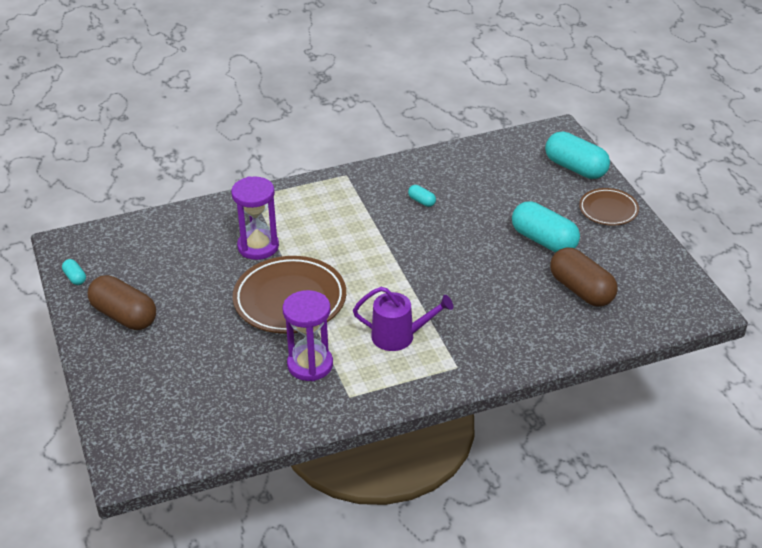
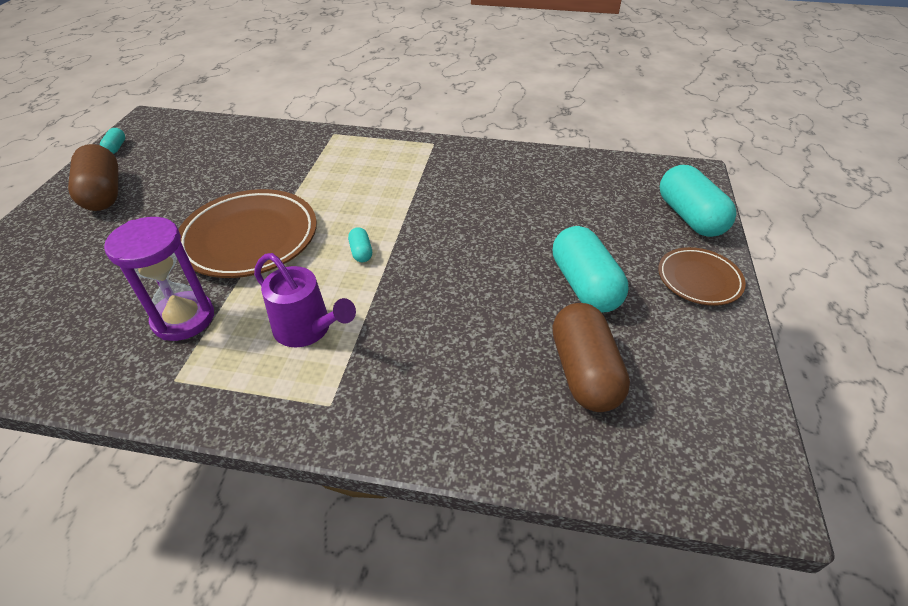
camera: 30 degrees right, 5 degrees up
(258, 246) = (284, 177): purple hourglass -> none
(421, 201) = (482, 191): turquoise capsule -> turquoise capsule (361, 252)

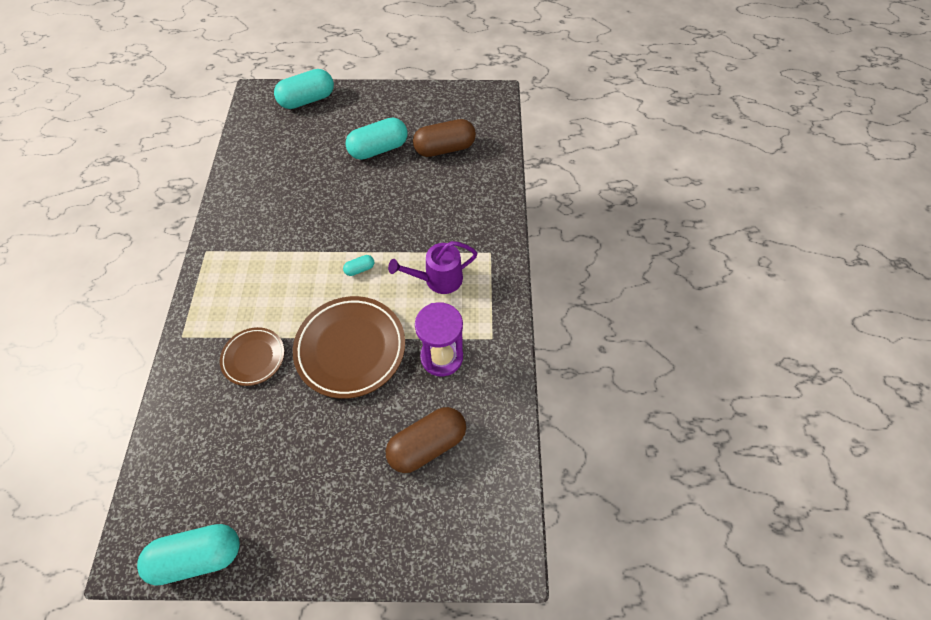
camera: 100 degrees left, 15 degrees up
(103, 193) = (291, 512): brown capsule -> brown capsule (427, 444)
(116, 148) = (198, 556): turquoise capsule -> turquoise capsule, size x2.25
(308, 329) = (438, 279): purple watering can -> purple watering can turned 135 degrees counterclockwise
(699, 280) = (367, 101): brown plate -> brown plate (254, 357)

